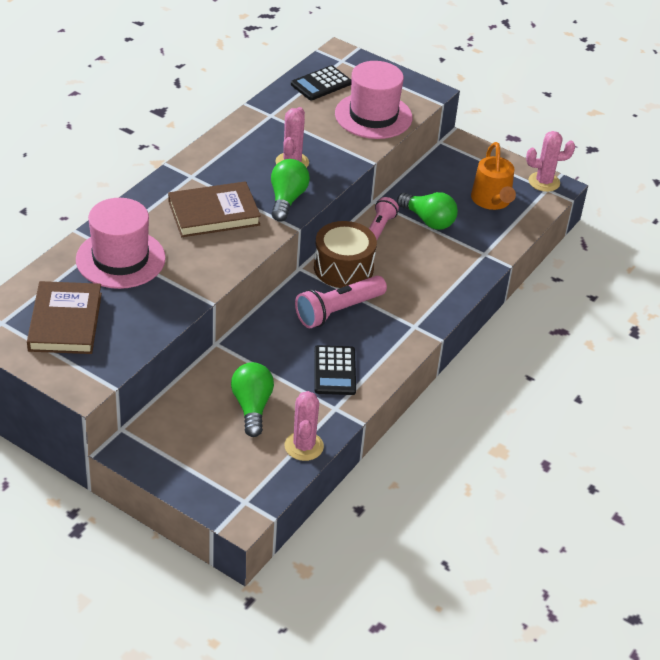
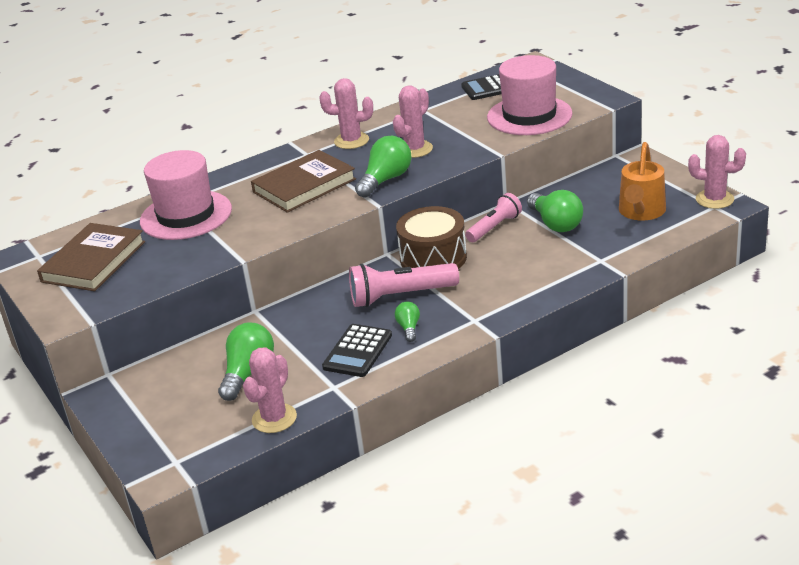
camera: 30 degrees right, 10 degrees down
(214, 213) = (304, 185): brown book -> brown book turned 45 degrees counterclockwise
(225, 157) = (351, 141): none -> pink cactus
(364, 342) = (409, 328): none -> green light bulb

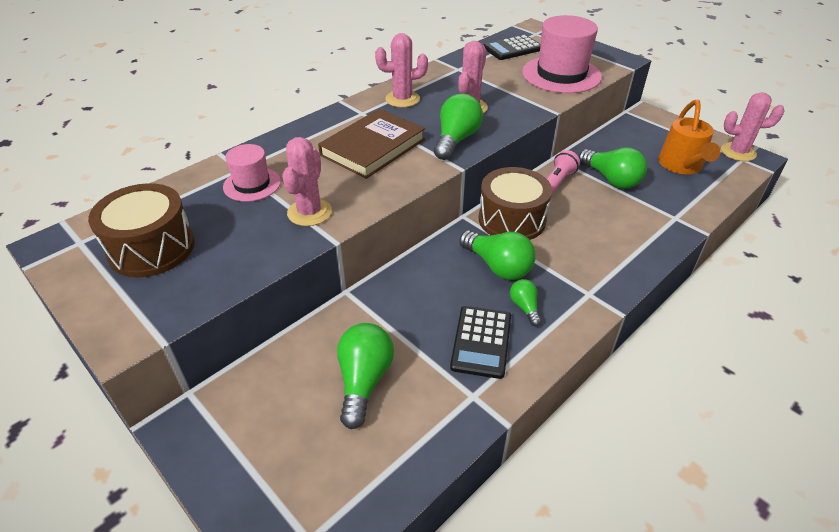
camera: 15 degrees left, 10 degrees up
(93, 261) = (151, 248): brown book -> brown drum
(186, 215) = (252, 184): pink hat -> pink hat, size x0.56
(274, 418) = (418, 452): pink cactus -> pink cactus (309, 212)
(400, 296) = (498, 266): pink flashlight -> green light bulb

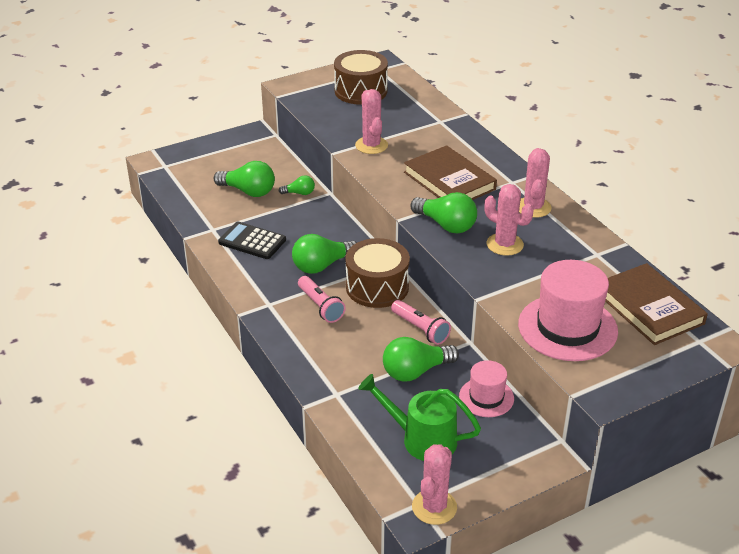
camera: 105 degrees right, 5 degrees down
(252, 184) = (417, 125): pink hat -> pink hat (486, 397)
(309, 212) = (371, 145): pink cactus -> pink cactus turned 45 degrees clockwise
(513, 48) = (649, 308): black calculator -> brown book
(525, 307) = (272, 268): green light bulb -> green light bulb (299, 193)
(566, 253) = (320, 306): none -> pink flashlight
(682, 166) = (421, 439): orange watering can -> green watering can

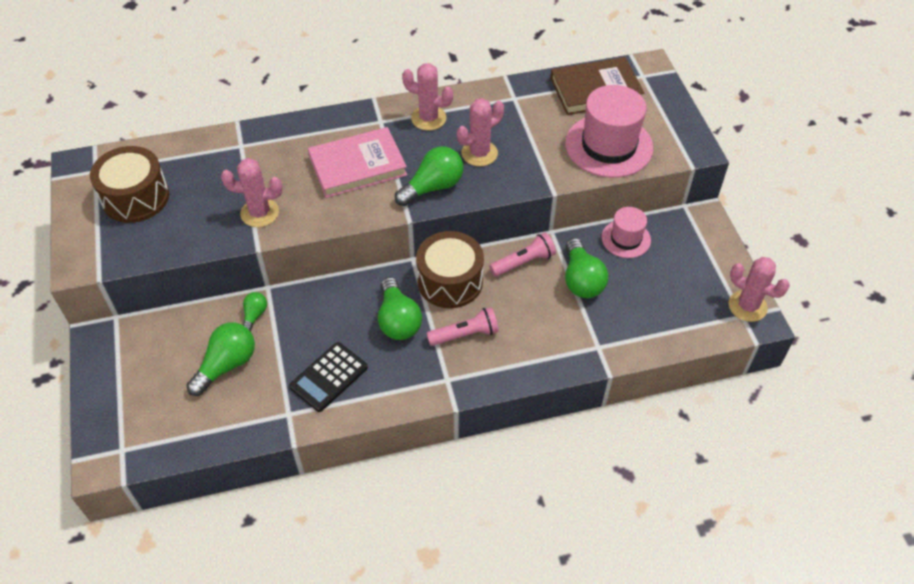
camera: 75 degrees left, 15 degrees up
(421, 439) = (668, 296): green watering can -> none
(449, 181) = (357, 166): brown book -> pink book

